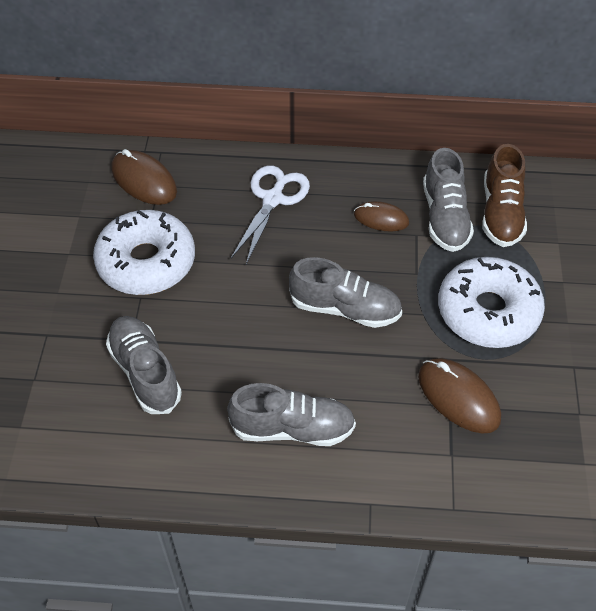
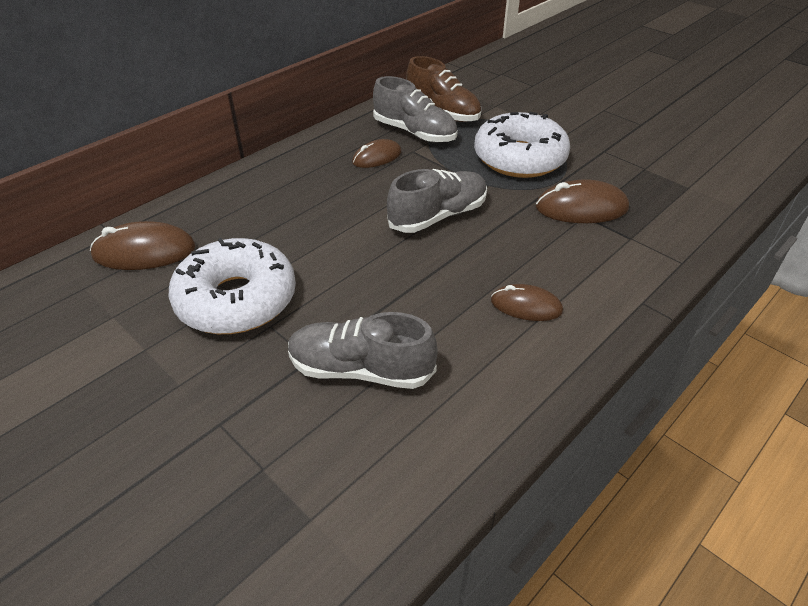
camera: 50 degrees left, 10 degrees down
(273, 199) = (281, 194): white scissors -> none
(292, 428) = (526, 306): grey shoe -> brown mouse

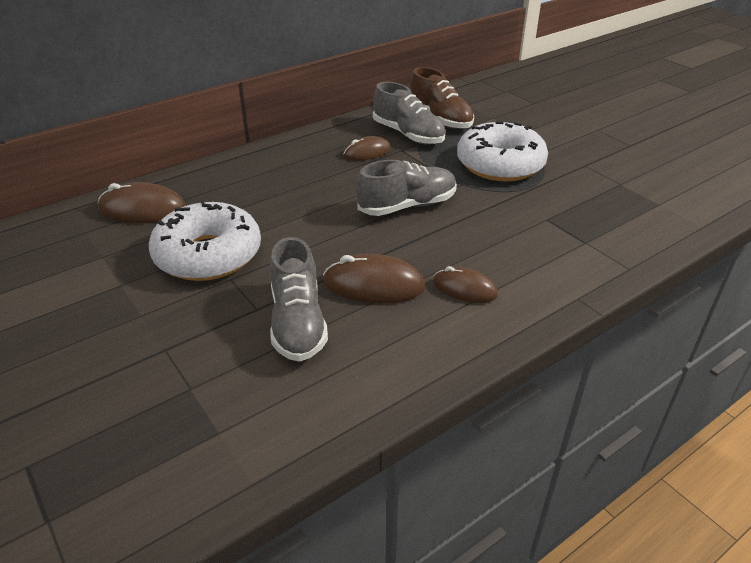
camera: 10 degrees right, 5 degrees down
(361, 370) = (298, 322): grey shoe -> grey shoe turned 120 degrees counterclockwise
(581, 208) = (545, 212): brown mouse -> brown mouse (374, 285)

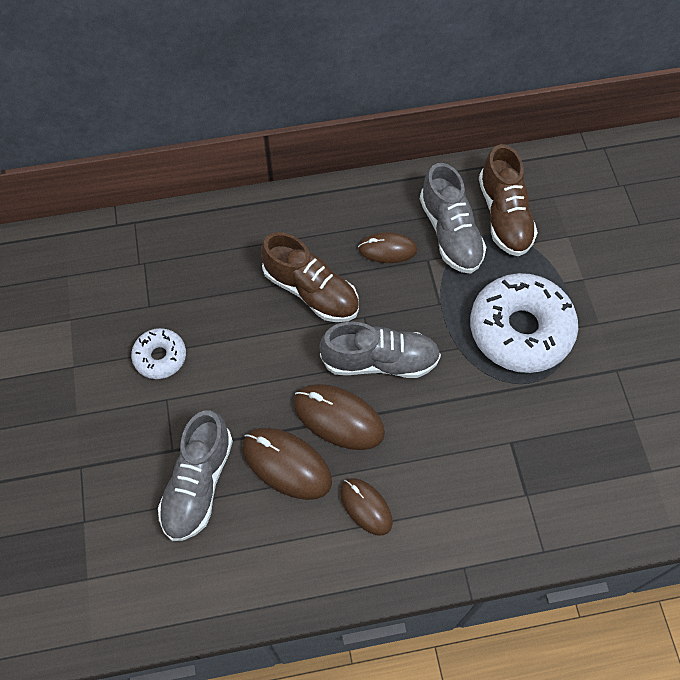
camera: 25 degrees right, 25 degrees up
(142, 209) = (127, 261): brown mouse -> brown mouse (338, 418)
(208, 255) = (160, 357): white donut -> white donut, size x0.50
(321, 185) = (311, 291): none -> brown shoe

